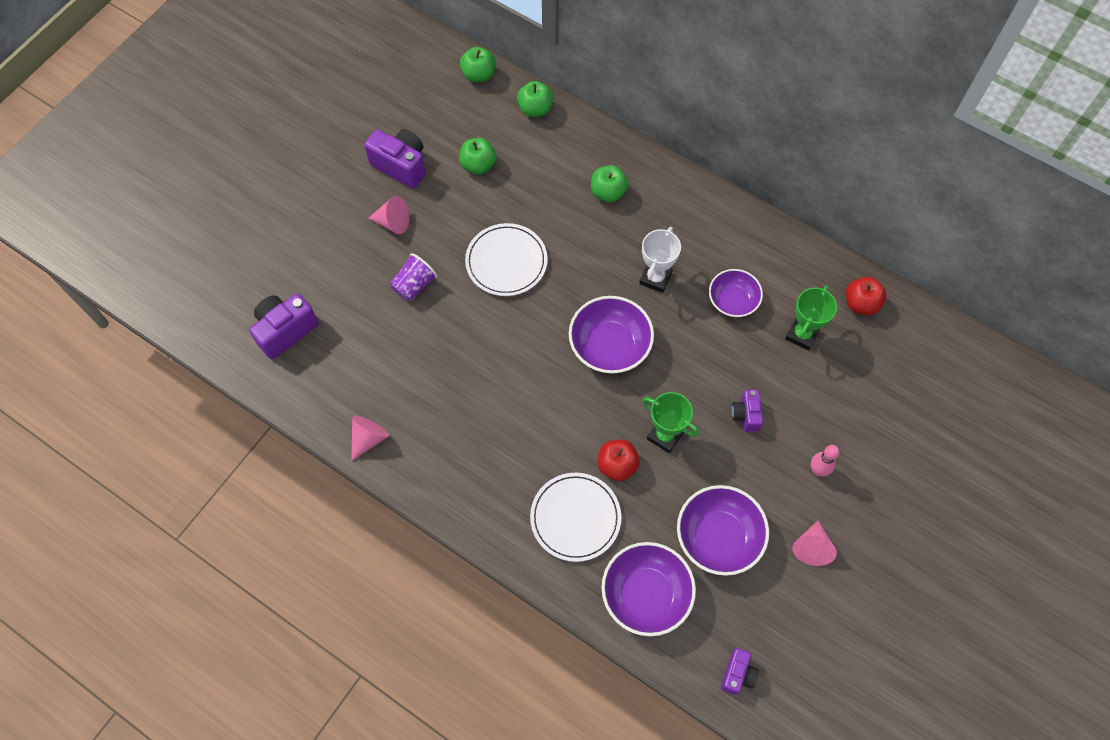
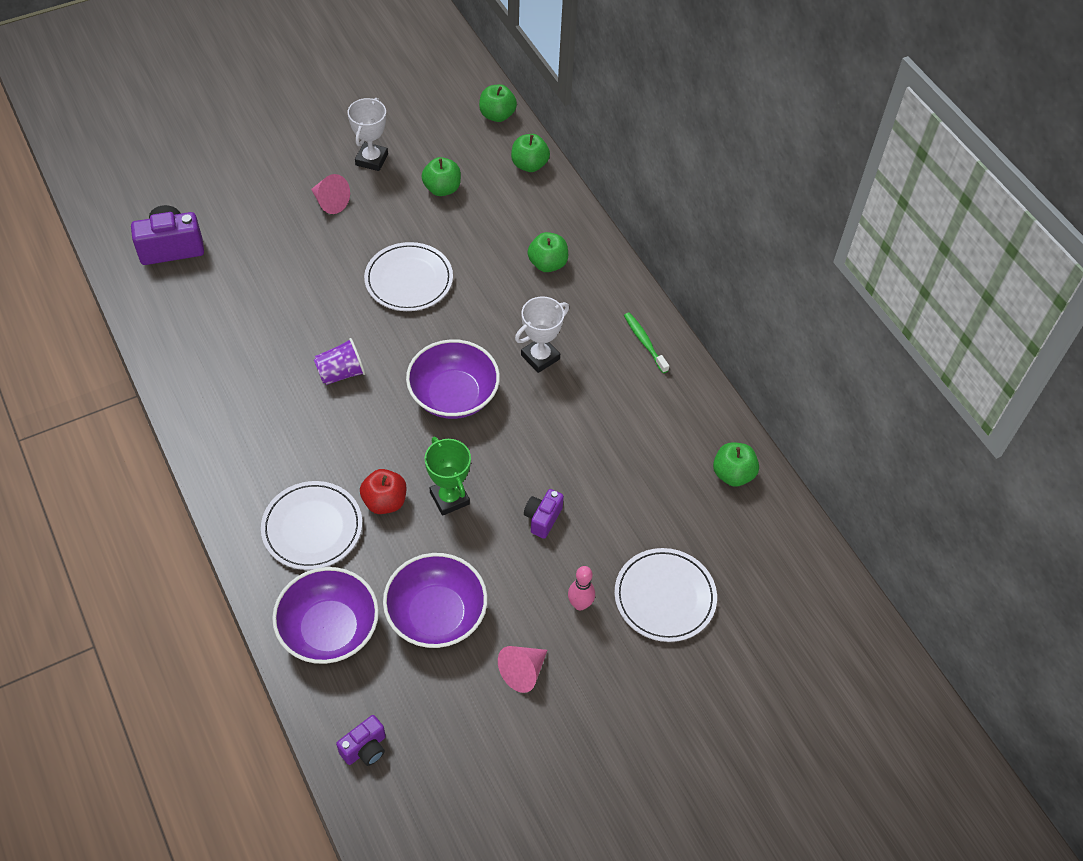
camera: 25 degrees right, 10 degrees down
(369, 438) = (177, 368): pink cone -> none
(401, 165) = (371, 159): purple camera -> white trophy
(414, 285) = (311, 262): purple cup -> purple cup (341, 373)
(726, 224) = (644, 342): none -> green toothbrush
(732, 301) = (602, 411): purple bowl -> none
(802, 334) = (651, 474): green trophy -> none
(861, 303) = (733, 474): red apple -> green apple
(874, 430) = (665, 597): none -> white plate

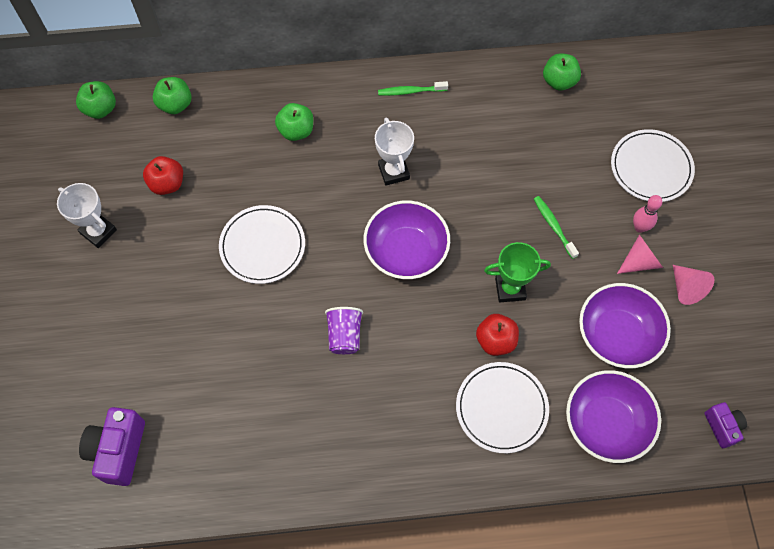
camera: 65 degrees left, 10 degrees up
(330, 202) = (134, 284): pink cone -> pink cone (640, 261)
(442, 189) = (167, 184): green apple -> red apple
(542, 518) = (553, 226): purple camera -> green toothbrush

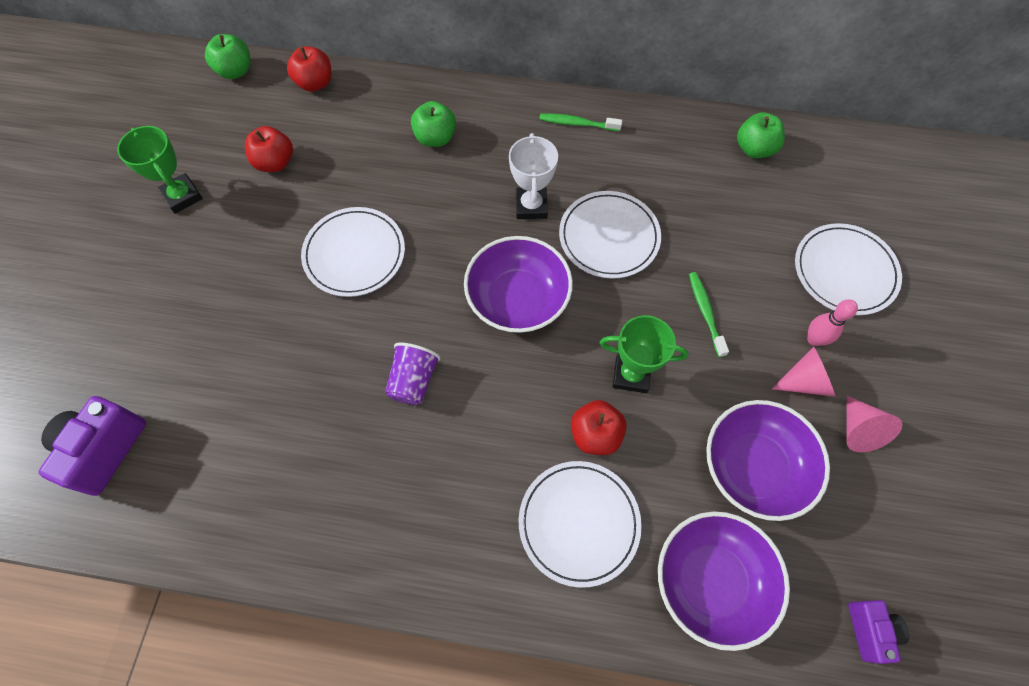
camera: 15 degrees right, 0 degrees up
(98, 231) = (182, 196): white trophy -> green trophy
(175, 105) = (315, 83): green apple -> red apple
(463, 183) = (609, 237): none -> white plate

